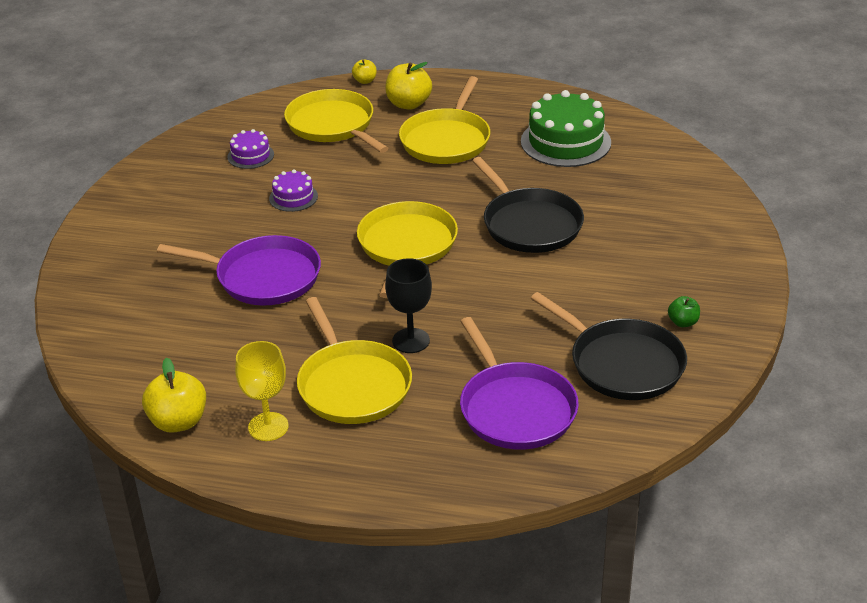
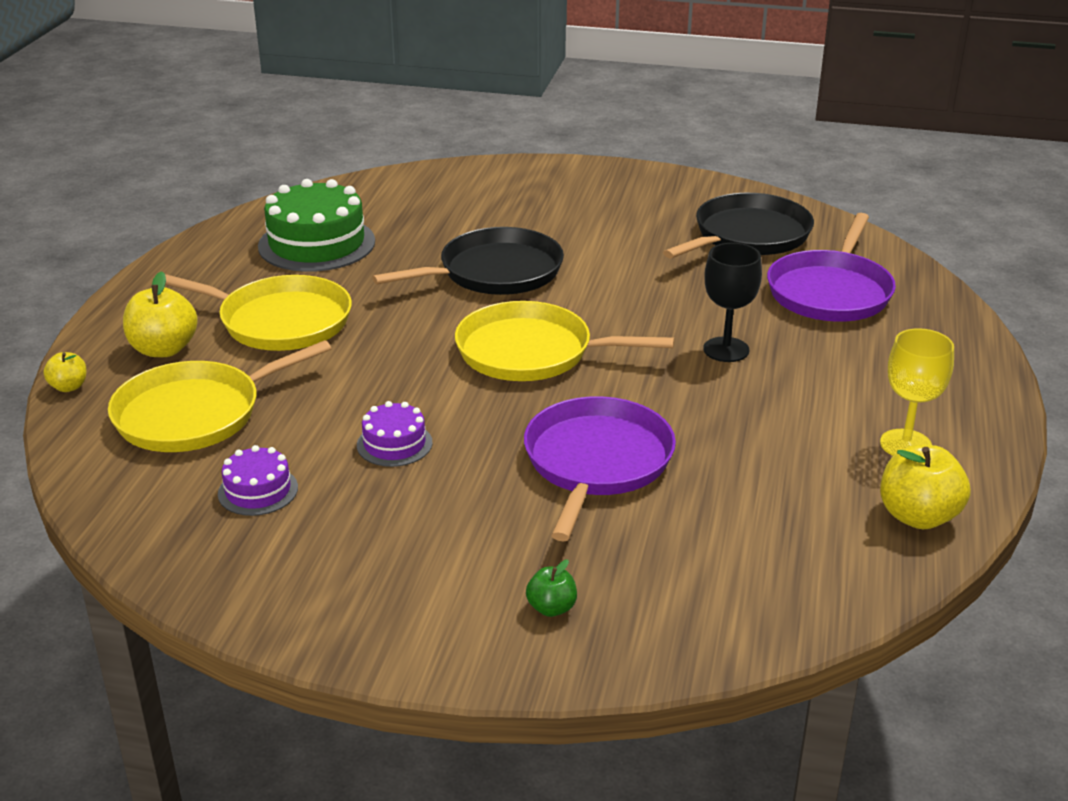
camera: 90 degrees left, 5 degrees down
(352, 385) = (814, 387): yellow pan -> none
(515, 408) = (830, 291): purple pan -> purple pan turned 135 degrees clockwise
(683, 322) = (678, 204): green apple -> green apple (551, 608)

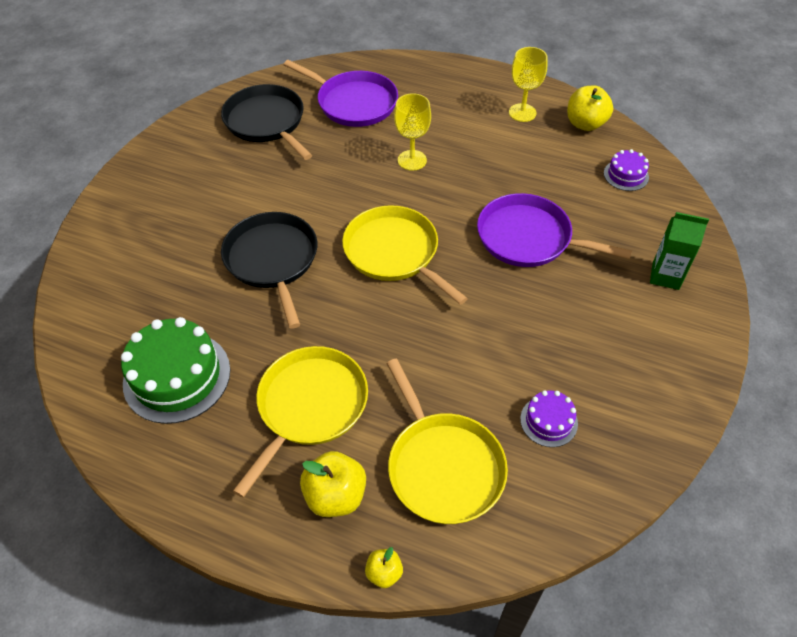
camera: 80 degrees left, 20 degrees up
(394, 444) = (498, 338): purple cake -> purple cake (626, 175)
(531, 352) = (394, 253): yellow pan -> yellow pan turned 120 degrees clockwise
(551, 608) = (665, 276): green apple -> green carton
(726, 350) = (412, 160): black goblet -> yellow goblet

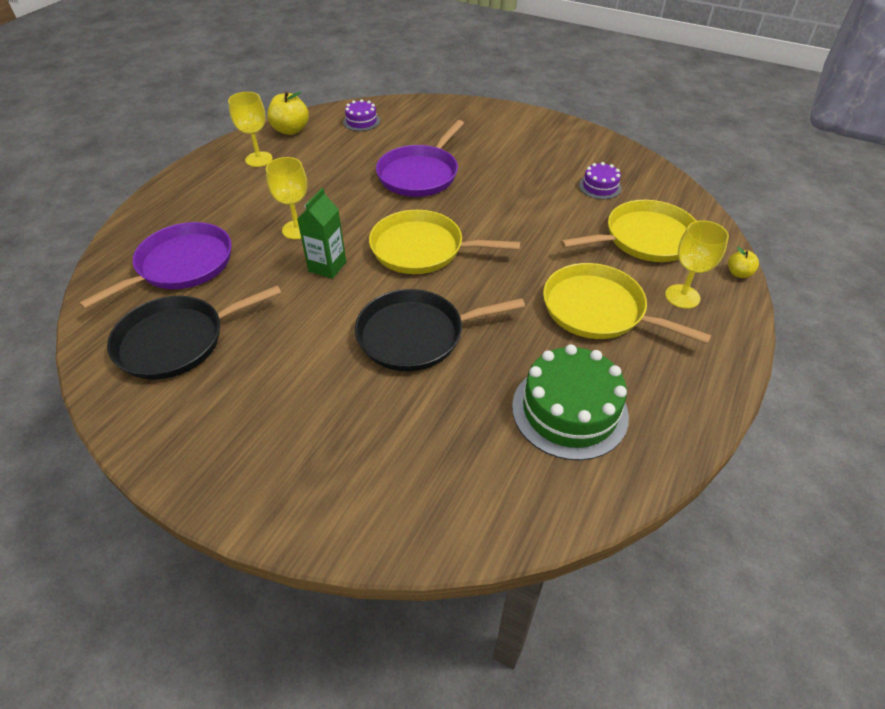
camera: 85 degrees left, 5 degrees down
(335, 496) = (682, 296): yellow apple -> yellow goblet
(394, 253) = (422, 249): yellow pan -> yellow pan turned 45 degrees clockwise
(665, 276) = (470, 122): green carton -> green carton (327, 266)

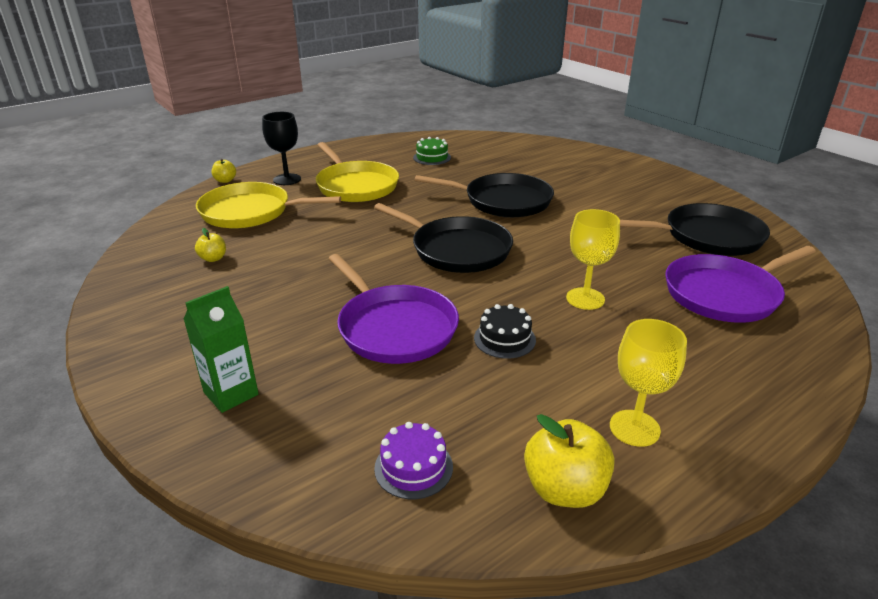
camera: 155 degrees left, 15 degrees down
(327, 266) = (560, 257): green carton -> green carton (231, 393)
(345, 185) = (504, 339): none -> black cake
(420, 174) = (394, 327): purple pan -> purple pan turned 90 degrees clockwise
(422, 249) = (457, 249): yellow pan -> black pan
(569, 410) = (432, 157): green cake -> green cake, size x0.51
(600, 187) = (213, 258): purple cake -> yellow apple
(682, 296) = (287, 179): yellow goblet -> black goblet

